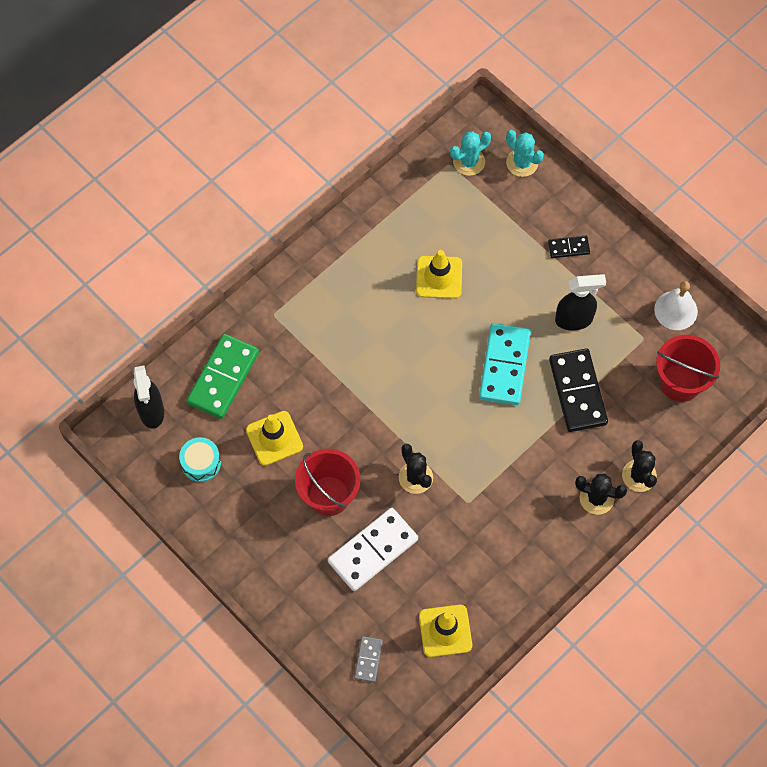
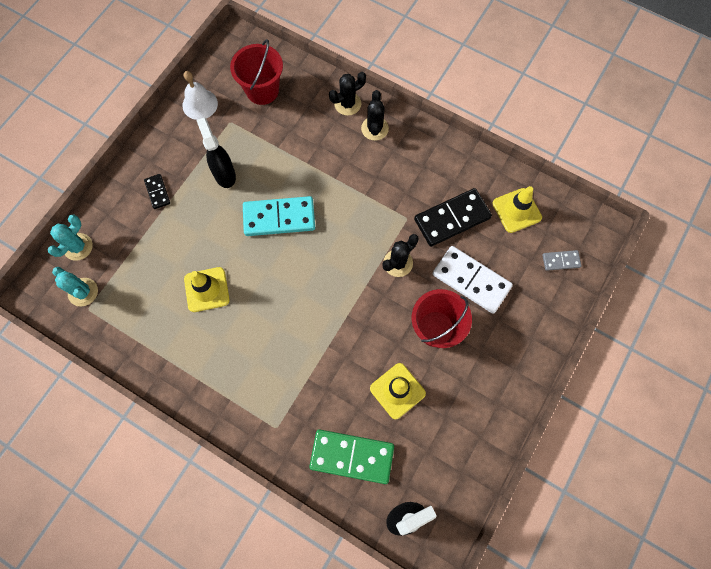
camera: 105 degrees left, 5 degrees up
(201, 463) = (440, 451): turquoise drum -> none
(577, 392) = (288, 159): black domino -> black domino (452, 219)

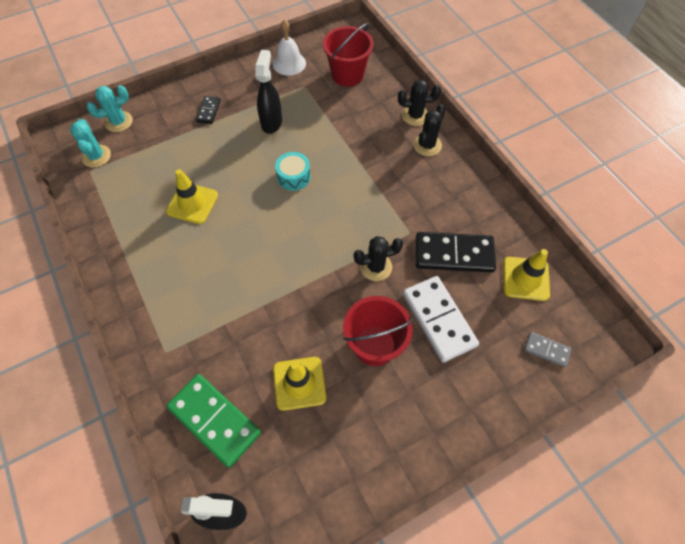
camera: 30 degrees right, 10 degrees down
(279, 217) = (293, 177): turquoise domino -> turquoise drum

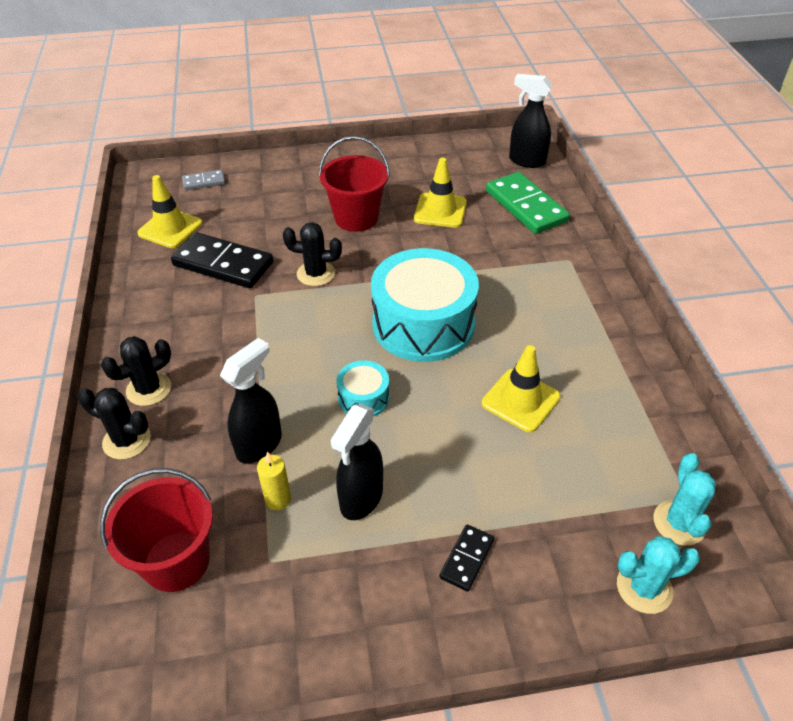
camera: 160 degrees left, 15 degrees down
(274, 244) = (423, 324): none -> turquoise drum
(289, 63) = (271, 632): white bell -> none
(315, 111) = (278, 499): none -> yellow candle
(341, 133) = (259, 445): none -> black spray bottle
(438, 320) = (282, 220): white domino -> none
(546, 350) = (204, 182): grey domino -> grey domino turned 60 degrees counterclockwise

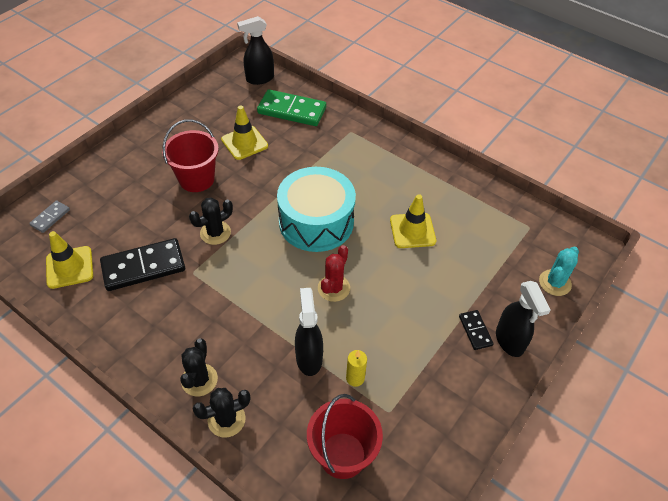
camera: 45 degrees left, 5 degrees up
(361, 499) = (395, 343): black spray bottle -> black spray bottle (509, 341)
(363, 398) = (333, 288): turquoise drum -> red cactus
(679, 523) = (538, 241): turquoise cactus -> none

